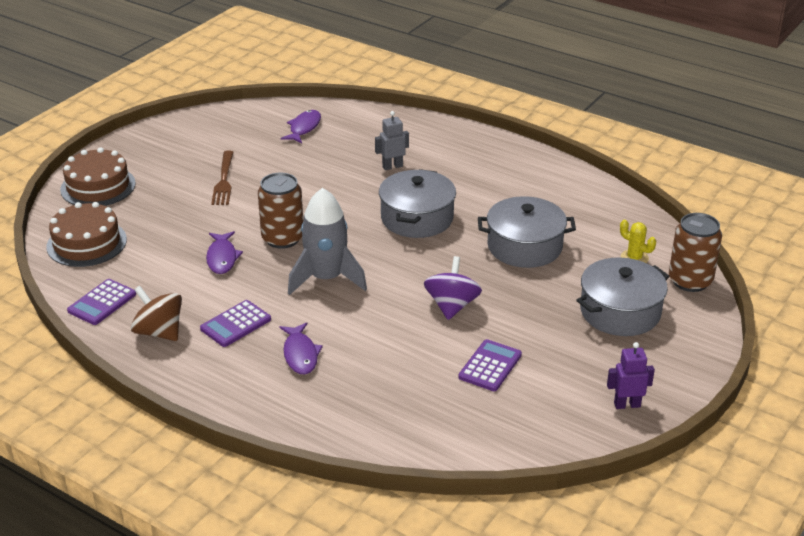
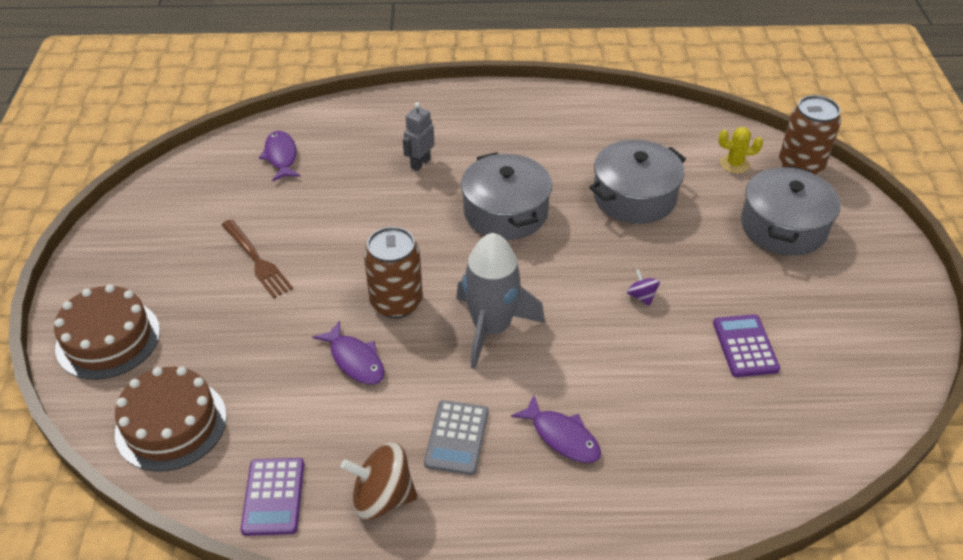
camera: 35 degrees left, 10 degrees up
(235, 324) = (456, 438): purple calculator -> grey calculator
(452, 306) = (641, 296): purple spinning top -> purple spinning top, size x0.51
(627, 405) = (892, 322): purple robot -> none

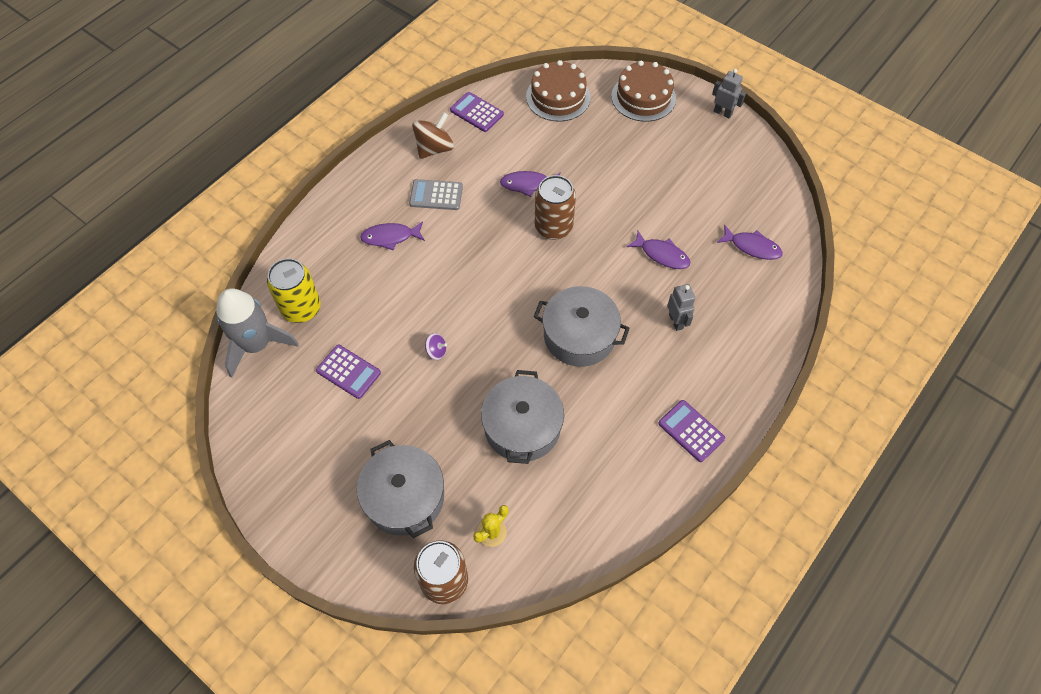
camera: 130 degrees right, 15 degrees up
(87, 258) = (722, 113): none -> grey robot
(257, 260) = (651, 183): brown fork -> none
(351, 207) = (662, 255): none -> purple fish
(456, 438) = (436, 195): grey calculator -> grey calculator turned 45 degrees counterclockwise
(491, 328) = (489, 258): grey rocket -> grey rocket (257, 345)
(517, 110) = (691, 431): none -> purple calculator
(740, 446) = (301, 308): none -> yellow can

